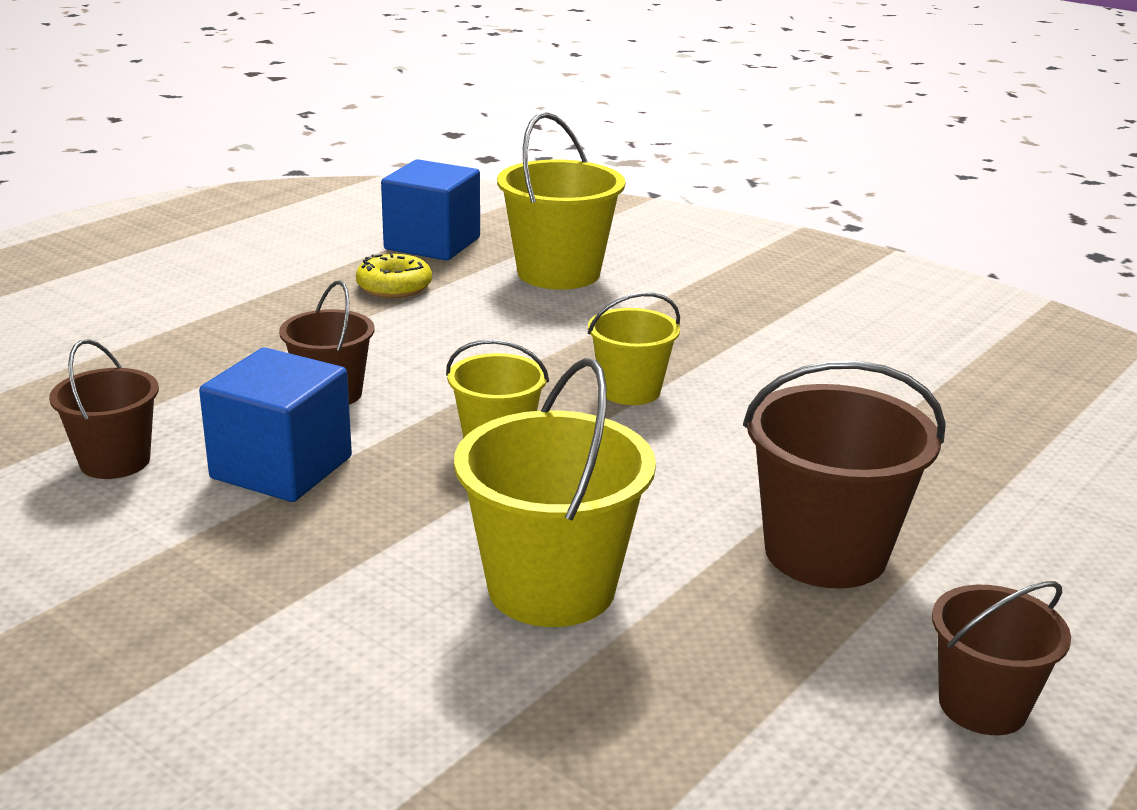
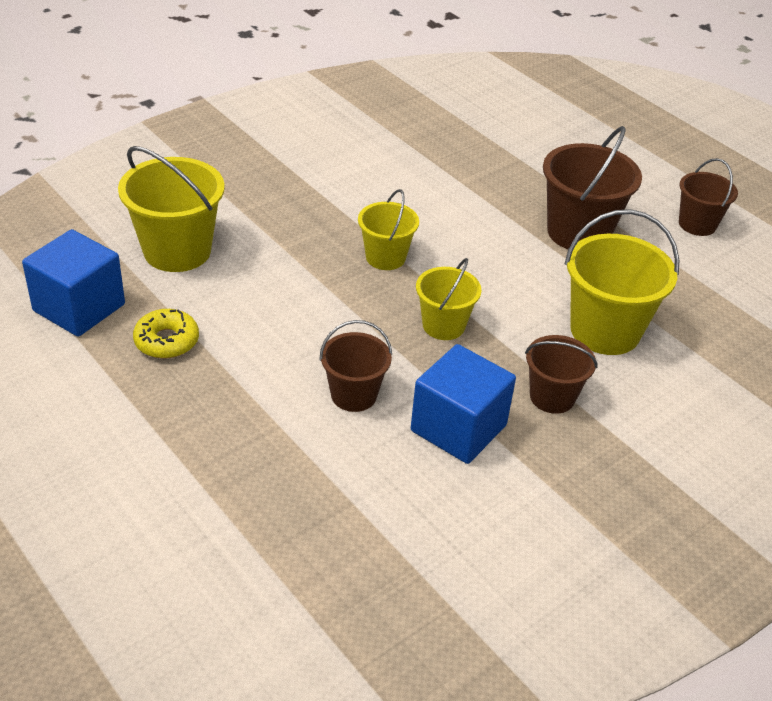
camera: 80 degrees left, 15 degrees up
(115, 461) = (434, 516): brown bucket -> brown bucket (552, 397)

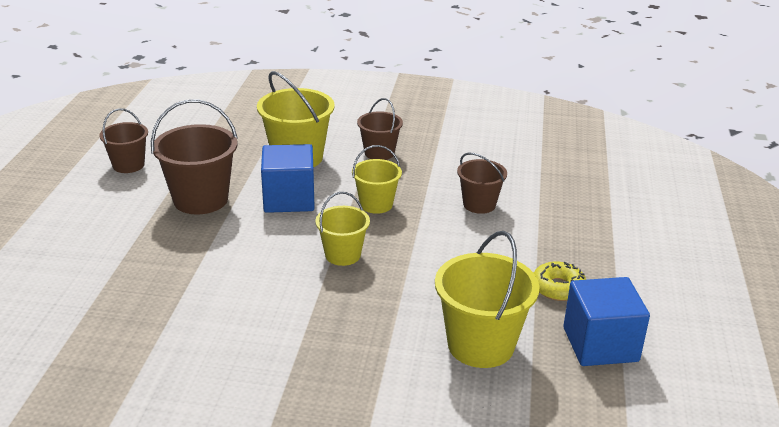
camera: 130 degrees left, 10 degrees down
(458, 428) = (446, 167): blue cube -> blue cube (289, 199)

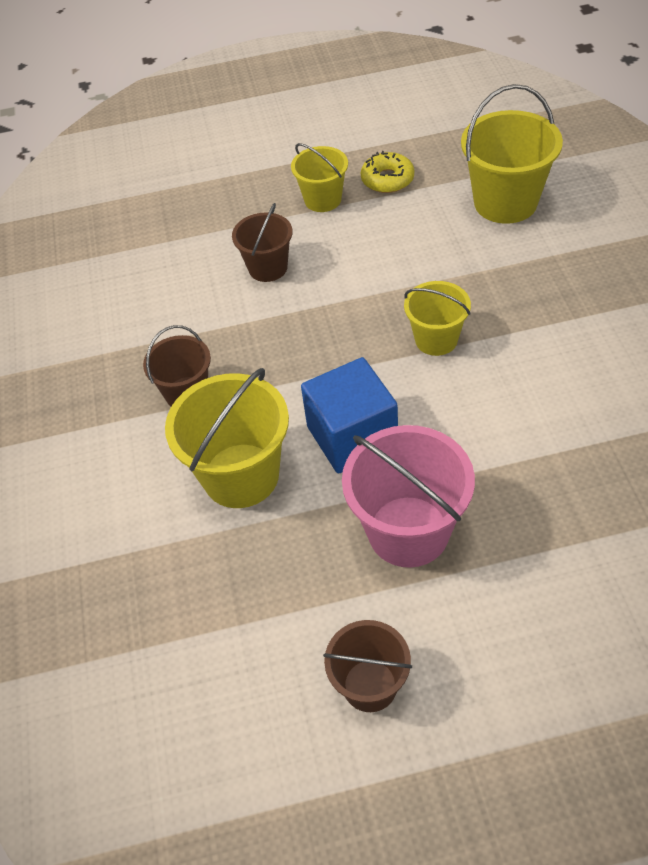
camera: 105 degrees left, 20 degrees up
(200, 199) = (408, 531): brown bucket -> pink bucket
(376, 204) = (316, 350): yellow bucket -> yellow bucket (323, 200)
(600, 344) = (451, 141): blue cube -> none

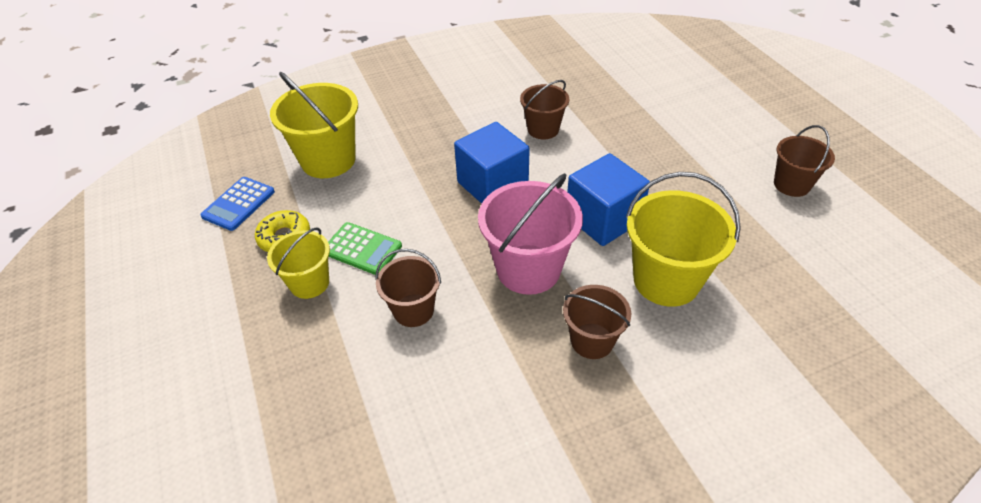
camera: 105 degrees left, 5 degrees down
(357, 232) = (362, 249): none -> green calculator
(408, 531) = (673, 180): pink bucket -> pink bucket (528, 269)
(436, 339) = (492, 185): yellow bucket -> blue cube
(444, 145) = (238, 204): none -> blue calculator
(544, 403) = (543, 129): none -> brown bucket

